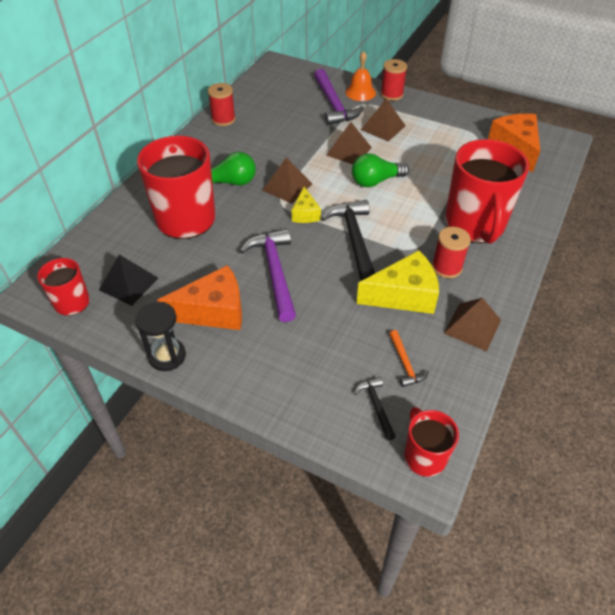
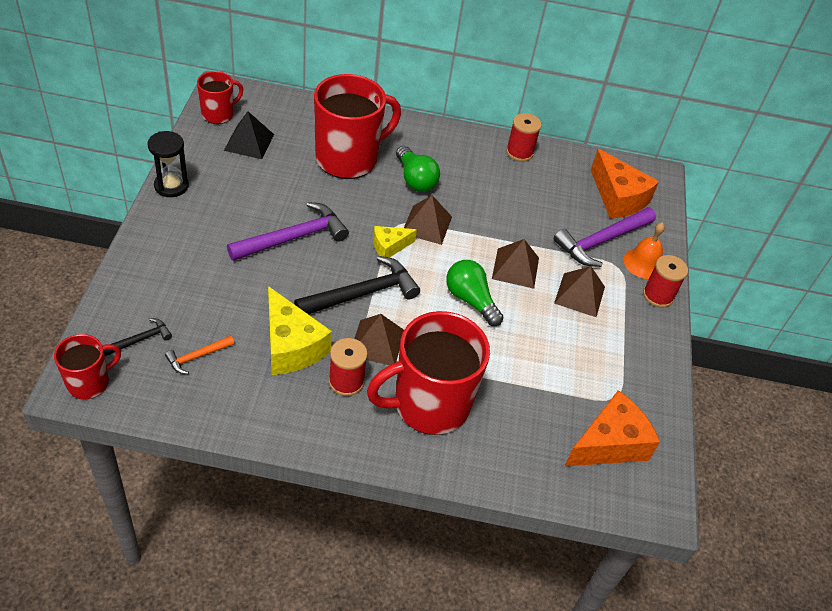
camera: 65 degrees right, 0 degrees up
(214, 311) = (230, 204): orange cheese -> orange cheese (617, 198)
(472, 326) = (261, 411): brown pyramid -> brown pyramid (377, 342)

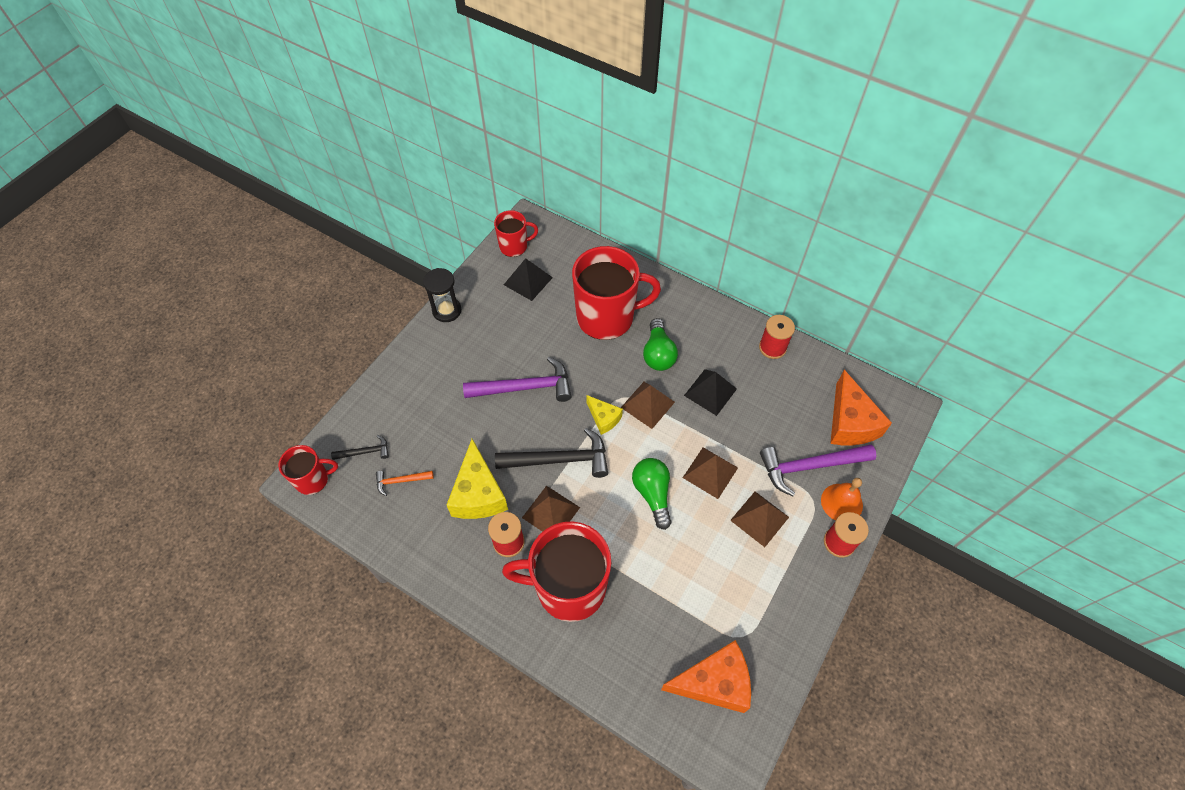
camera: 30 degrees right, 10 degrees up
(389, 246) = (604, 418): yellow cheese -> yellow cheese turned 135 degrees counterclockwise
(481, 201) = (710, 392): none -> black pyramid

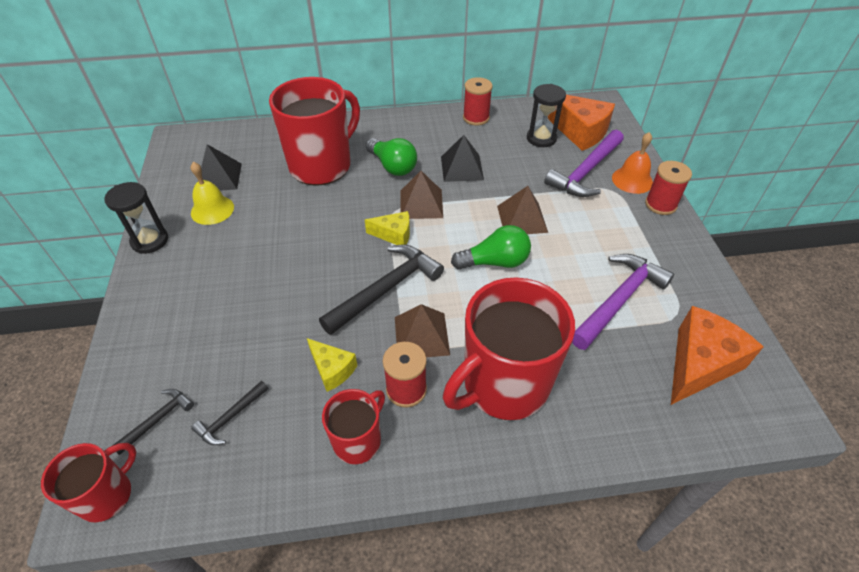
camera: 40 degrees left, 10 degrees down
(401, 481) = (230, 417): orange hammer -> black hammer
(478, 494) = (332, 369): yellow cheese -> yellow cheese, size x0.56
(502, 309) = (212, 210): none -> yellow bell
(514, 246) = (180, 160): red mug -> red mug (358, 440)
(525, 387) = (295, 254): purple hammer -> purple hammer (619, 300)
(652, 494) = (495, 262): green light bulb -> green light bulb turned 135 degrees clockwise
(759, 518) = (592, 225): brown pyramid -> none
(807, 407) = (541, 138): none -> black hourglass

